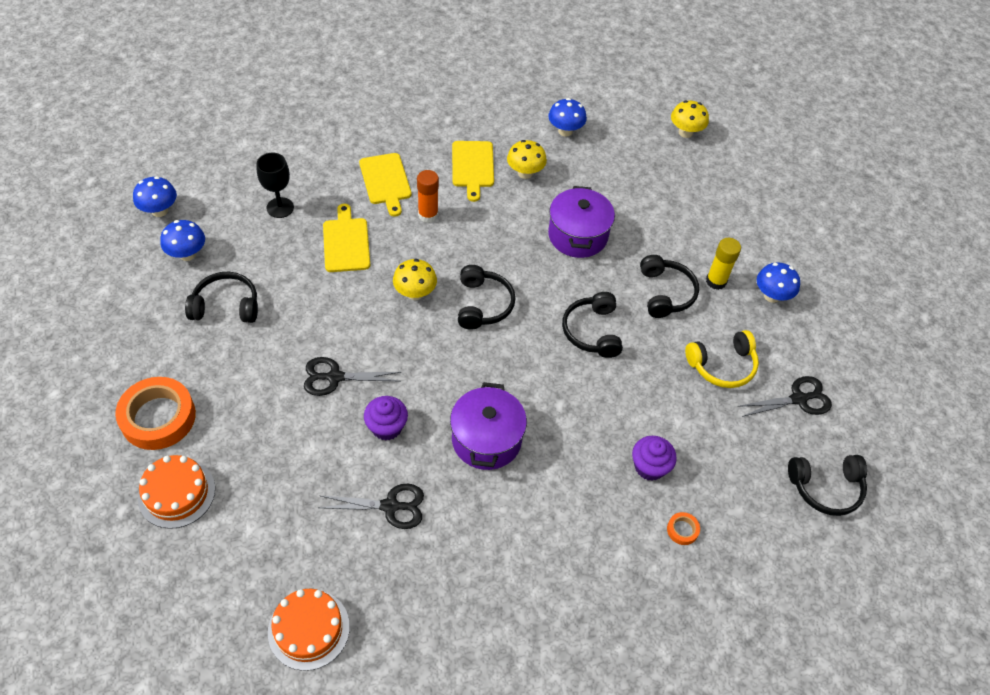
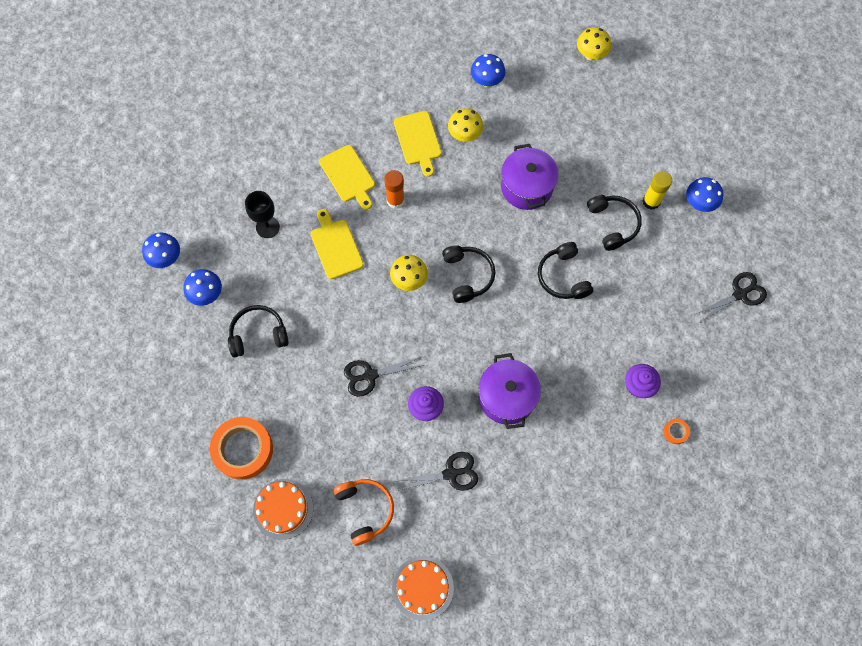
camera: 10 degrees left, 15 degrees up
(273, 520) = (365, 510): none -> orange headphones
(722, 366) = (674, 280): yellow headphones -> none
(826, 488) = (775, 366): black headphones -> none

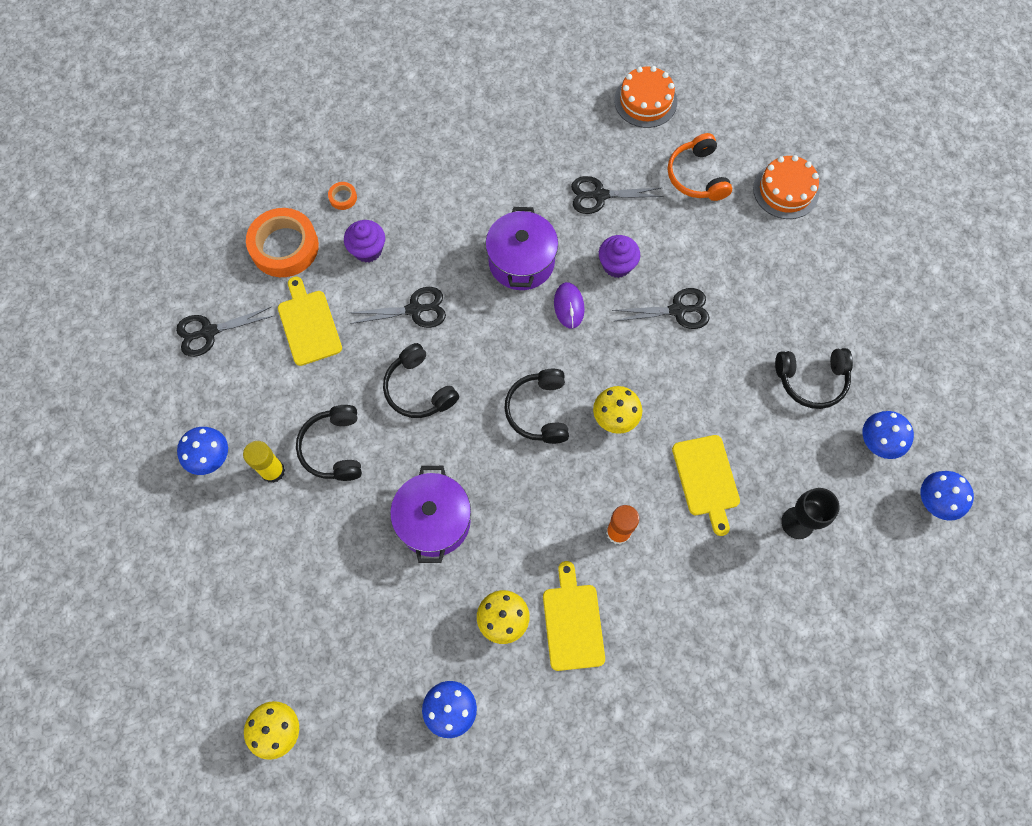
camera: 170 degrees left, 0 degrees up
(243, 449) = (830, 255): orange tape -> orange tape (284, 247)
(348, 176) = (680, 582): yellow cutting board -> yellow cutting board (309, 324)
(460, 364) = (569, 306): none -> purple mouse
(563, 277) = (419, 389): black headphones -> black headphones turned 150 degrees clockwise
(584, 340) = (415, 310): none -> black scissors

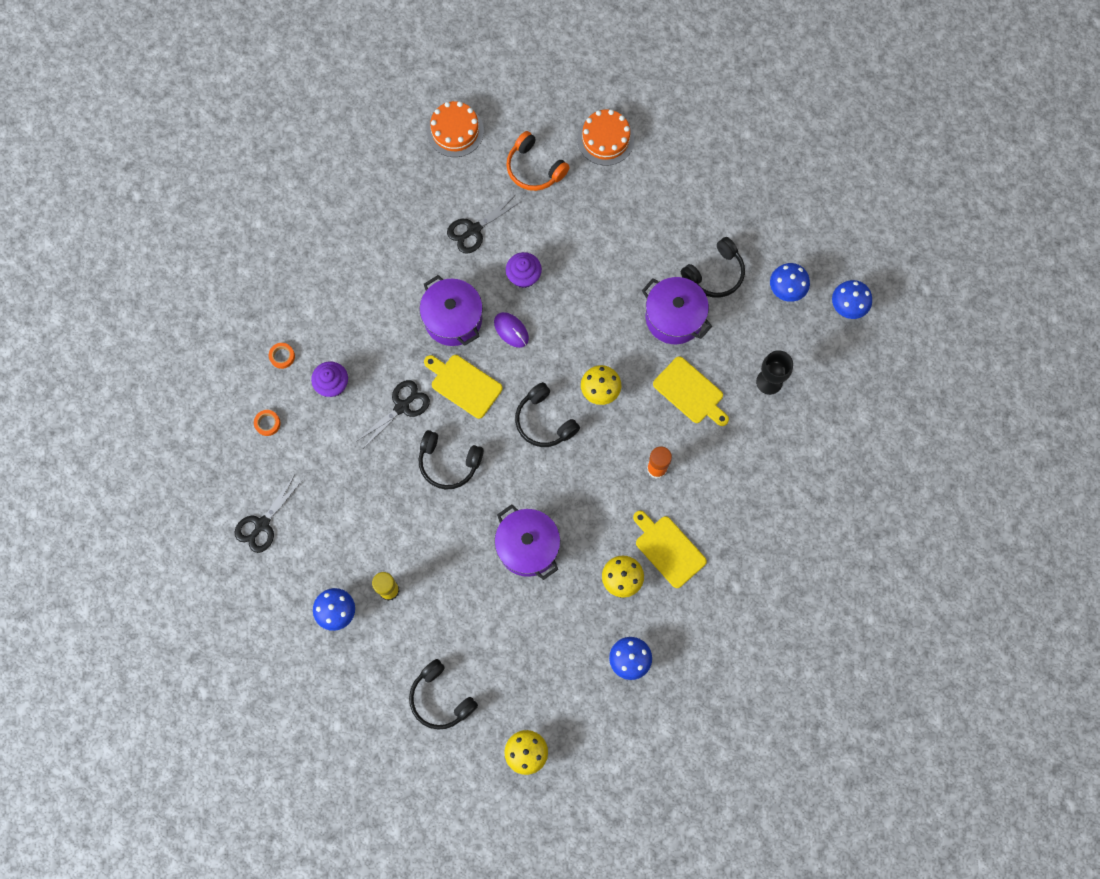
camera: 35 degrees left, 5 degrees up
(284, 247) = (267, 423): orange tape -> orange tape, size x0.42
(309, 324) = (332, 469): yellow cutting board -> yellow cutting board (464, 384)
(334, 448) = (420, 545): black headphones -> black headphones (440, 698)
(677, 310) = (590, 283): black scissors -> none
(740, 395) = (674, 317): none -> purple pot

